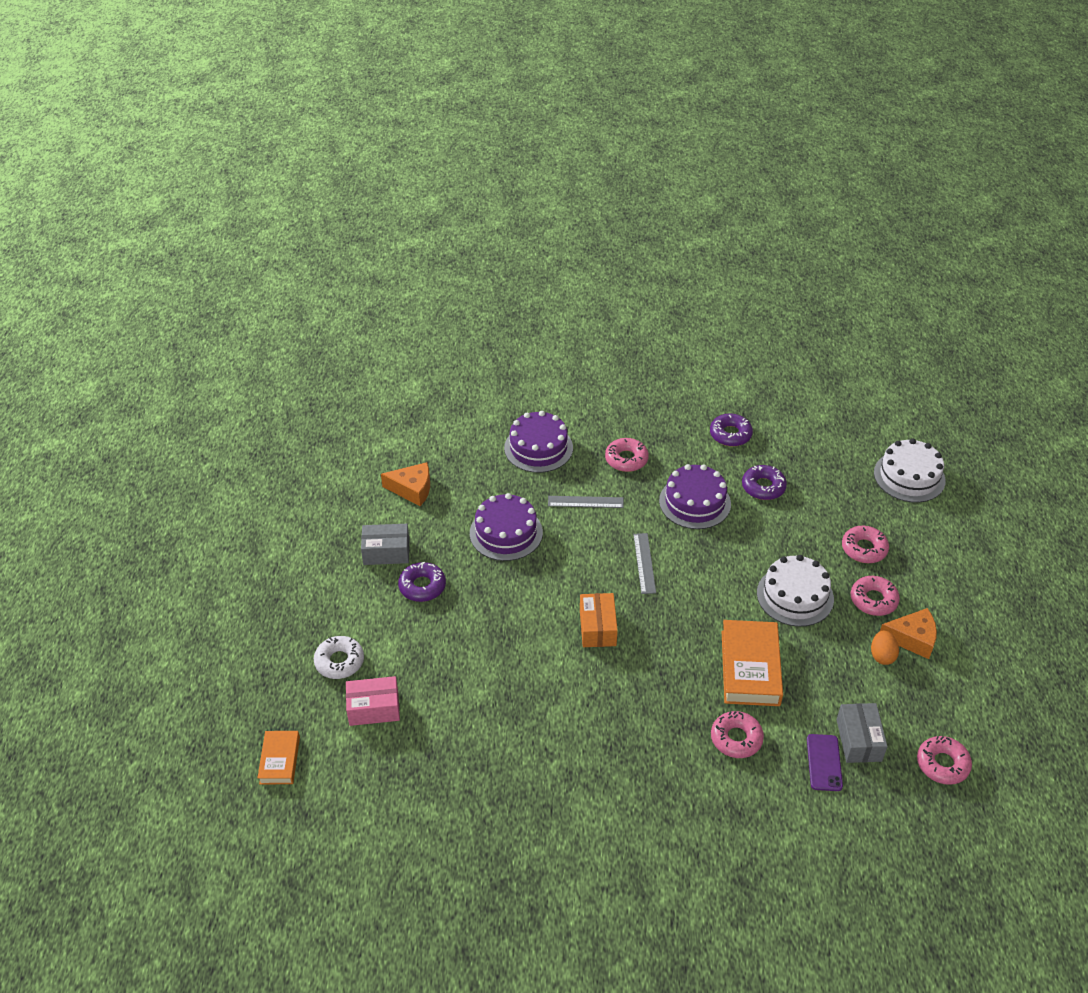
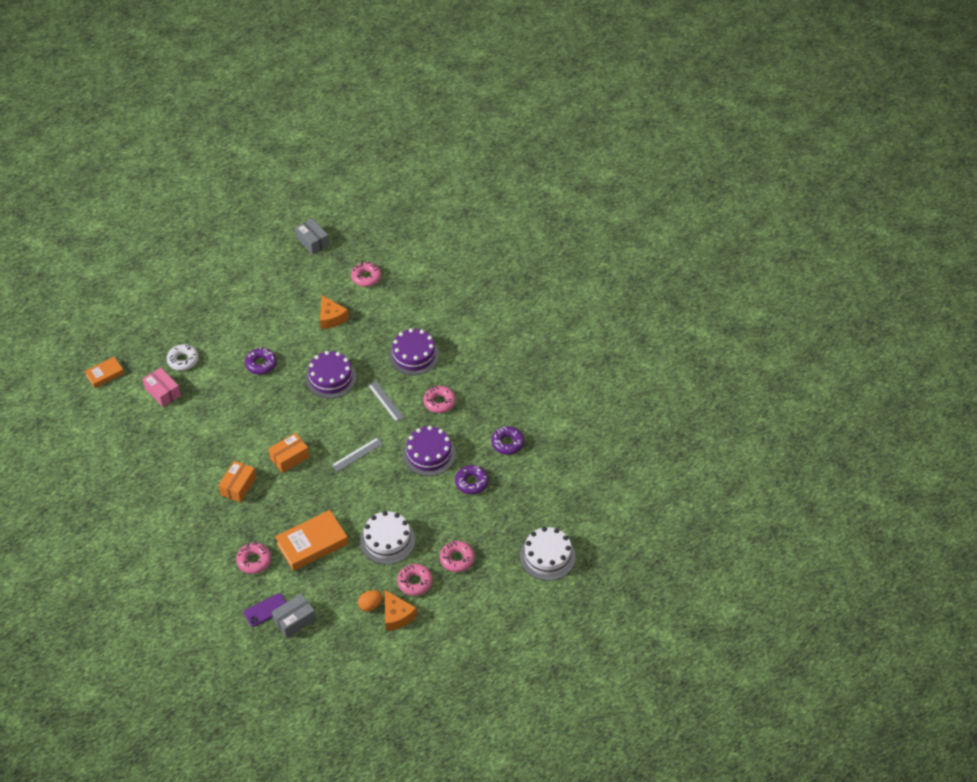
camera: 55 degrees right, 5 degrees up
(386, 552) = (274, 334): grey box -> grey box (313, 241)
(602, 700) = (238, 486): none -> orange box
(942, 764) = (305, 669): pink donut -> pink donut (366, 277)

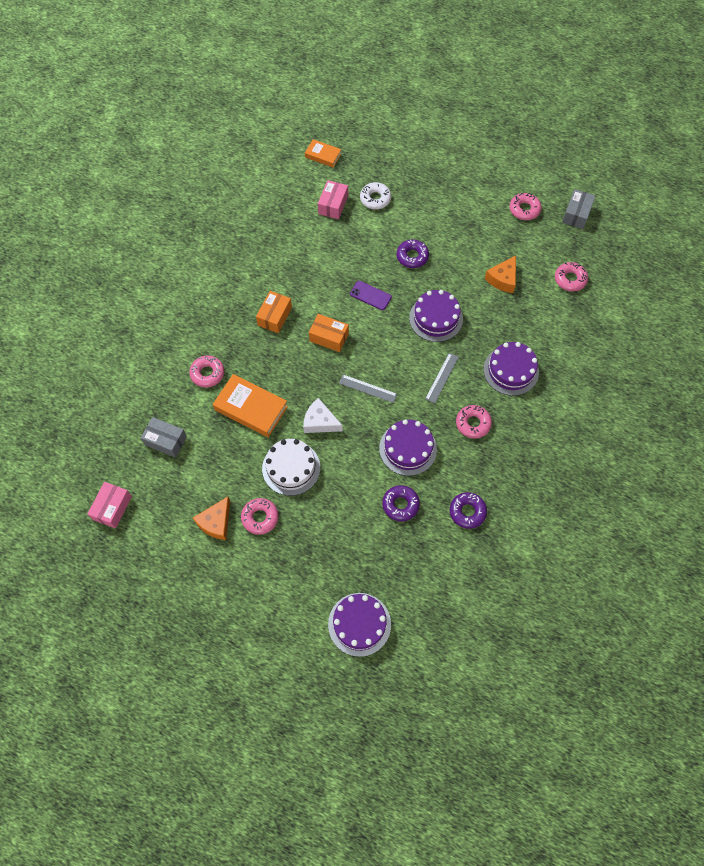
camera: 60 degrees right, 15 degrees up
(238, 486) = (274, 316): orange box -> orange box turned 60 degrees counterclockwise
(266, 610) = (163, 412): purple phone -> purple phone (370, 295)
(328, 688) = (112, 508): none -> pink box
(362, 501) = (320, 422): none -> white cheese
(370, 605) = (214, 494): orange egg -> none
(457, 559) = (307, 540): pink donut -> pink donut (524, 209)
(547, 556) = (359, 624): white cake -> purple cake

